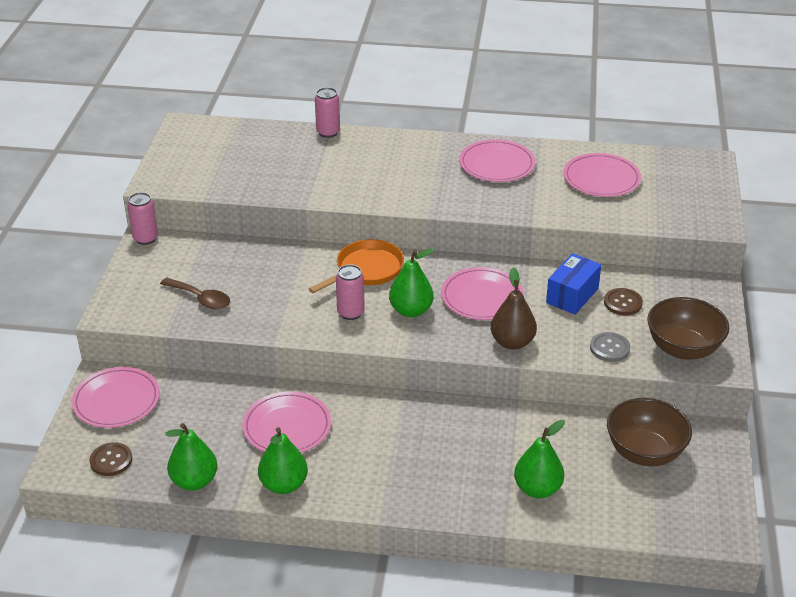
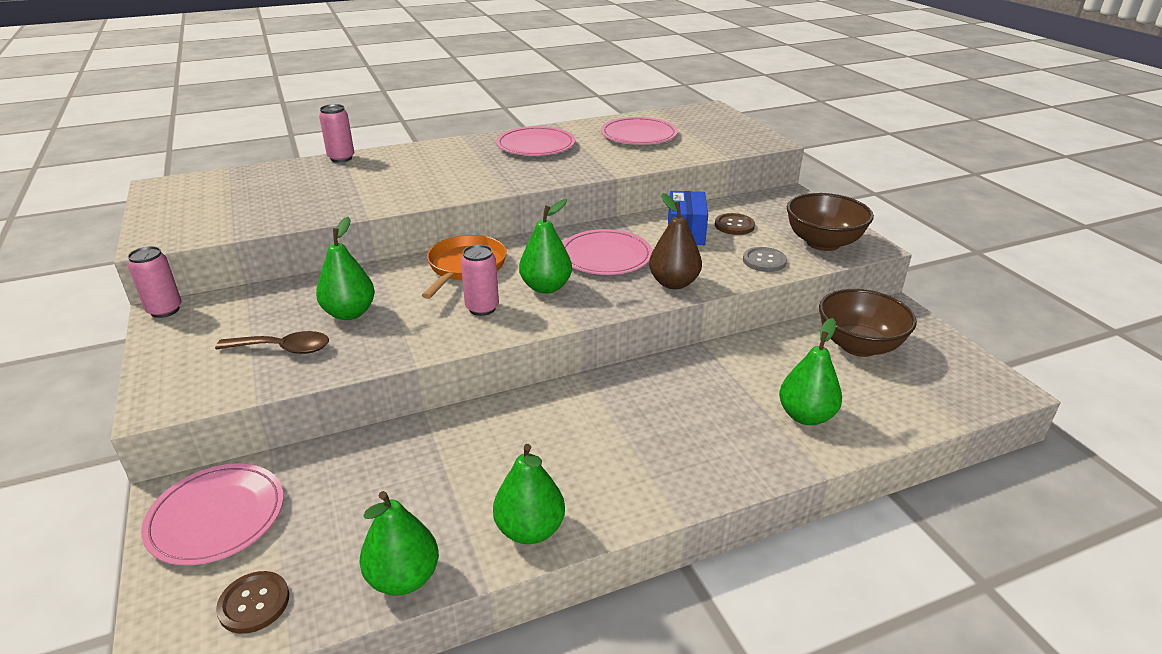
camera: 30 degrees left, 5 degrees down
(259, 284) = (349, 313): none -> green pear
(287, 427) = (480, 459): pink plate -> none

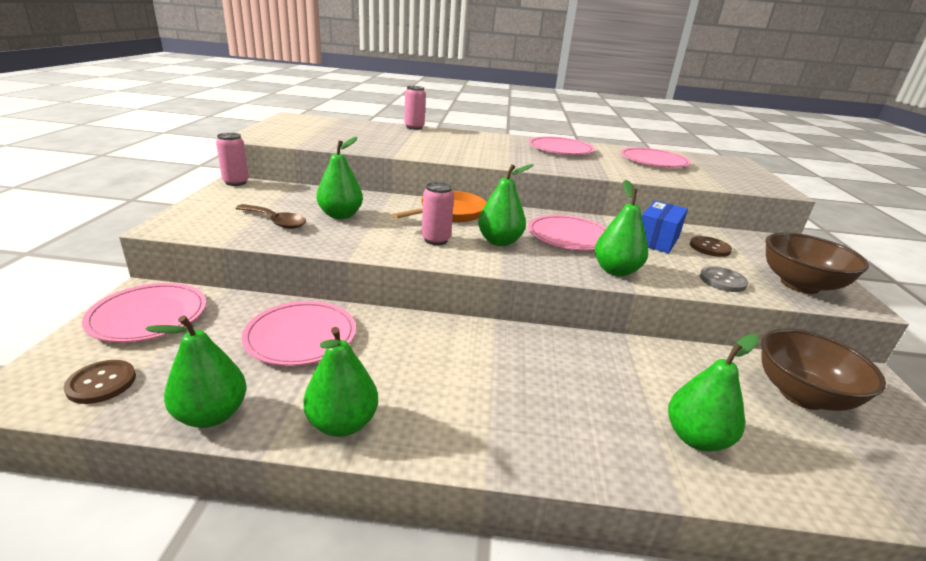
camera: 25 degrees right, 5 degrees down
(411, 468) = (301, 336): none -> pink plate
(673, 283) = (616, 271): brown pear -> green pear

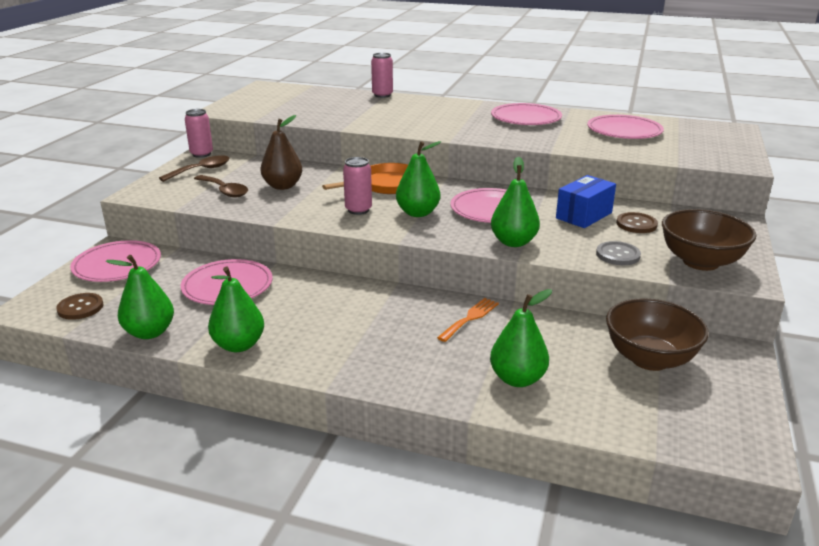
camera: 15 degrees right, 0 degrees up
(240, 199) = (201, 170): none -> brown spoon
(340, 215) = (283, 186): green pear -> brown pear
(595, 359) = (470, 318): none -> orange fork

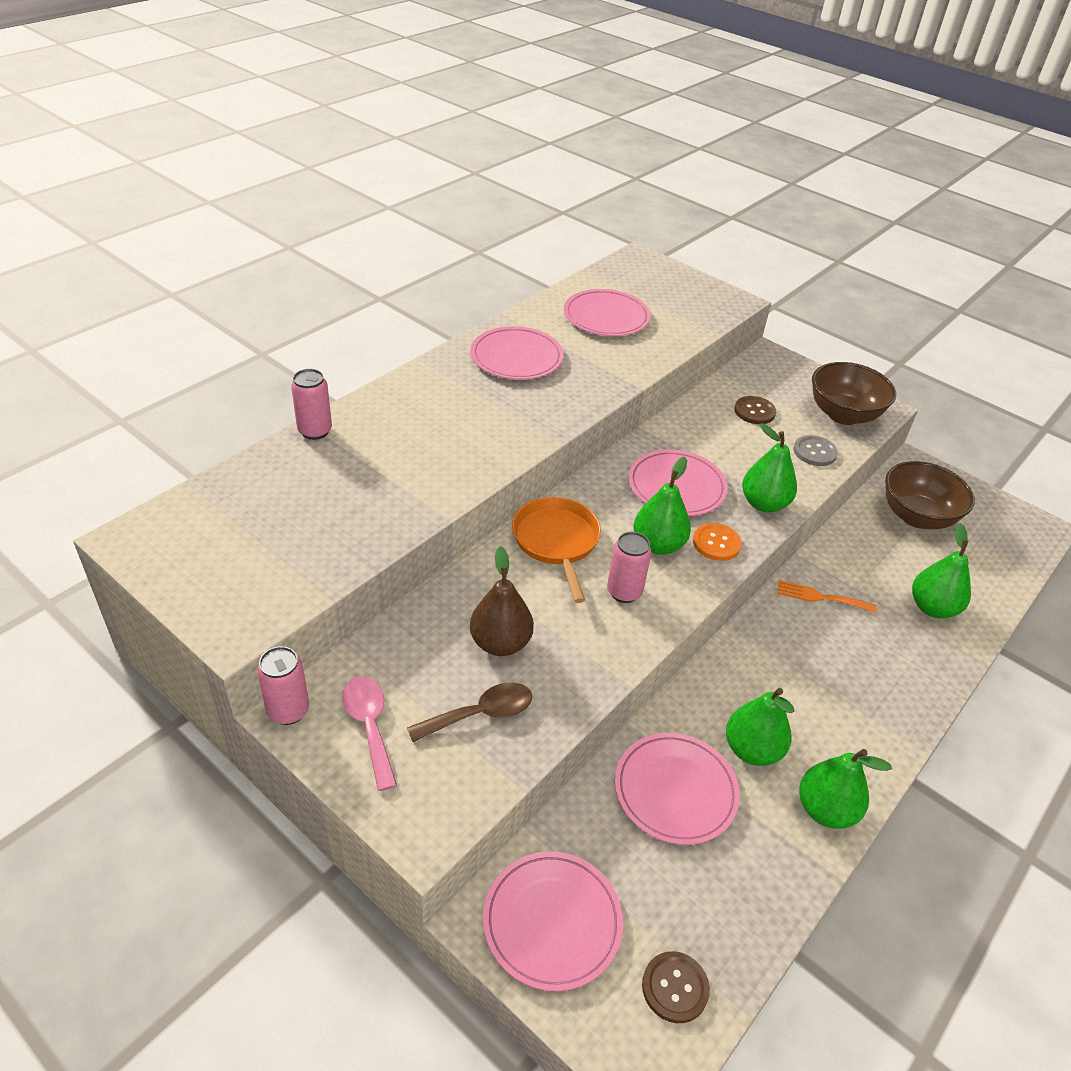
camera: 70 degrees left, 15 degrees up
(150, 332) = (771, 902): green pear -> green pear (752, 750)
(201, 170) = (369, 726): brown spoon -> pink spoon
(443, 231) = (716, 543): none -> orange button
(470, 318) = (820, 597): orange fork -> orange fork turned 45 degrees counterclockwise
(584, 215) = (720, 432): blue box -> none

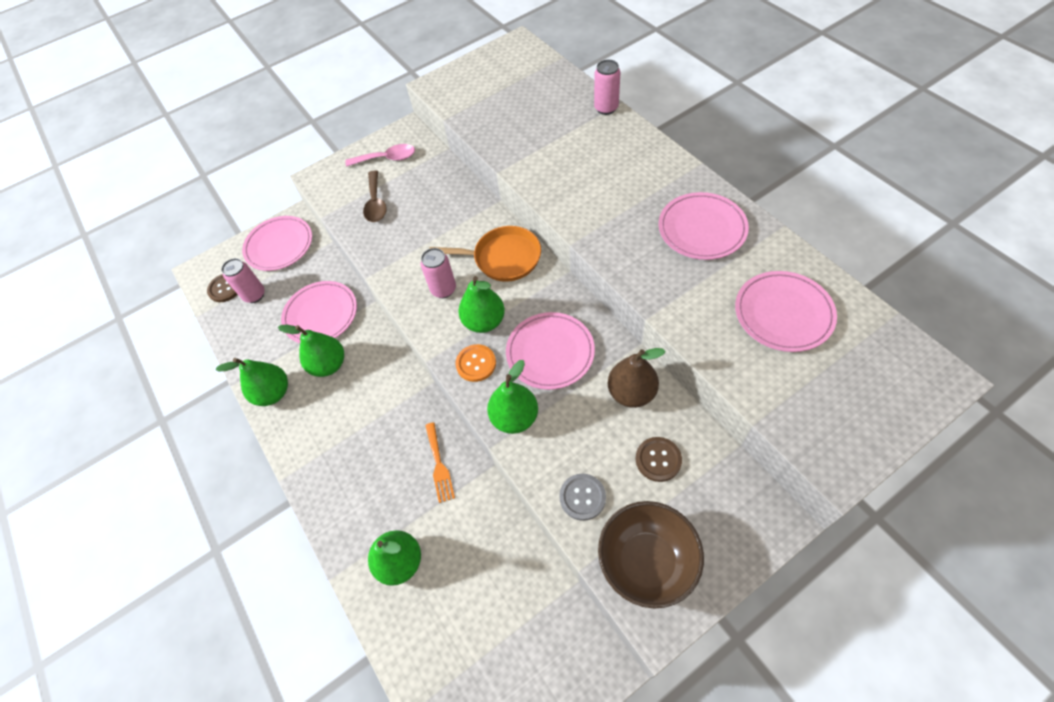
camera: 115 degrees right, 15 degrees up
(288, 711) = (409, 129): pink can -> pink can (254, 295)
(500, 643) = (422, 217): brown pear -> brown pear (631, 393)
(820, 597) = (439, 465): orange fork -> orange fork turned 135 degrees clockwise
(916, 517) = (517, 616): brown bowl -> none

